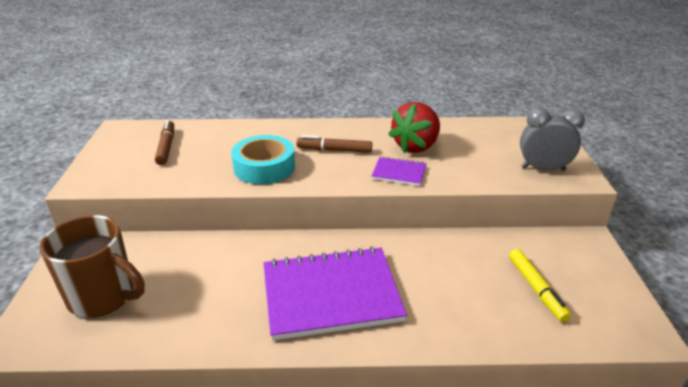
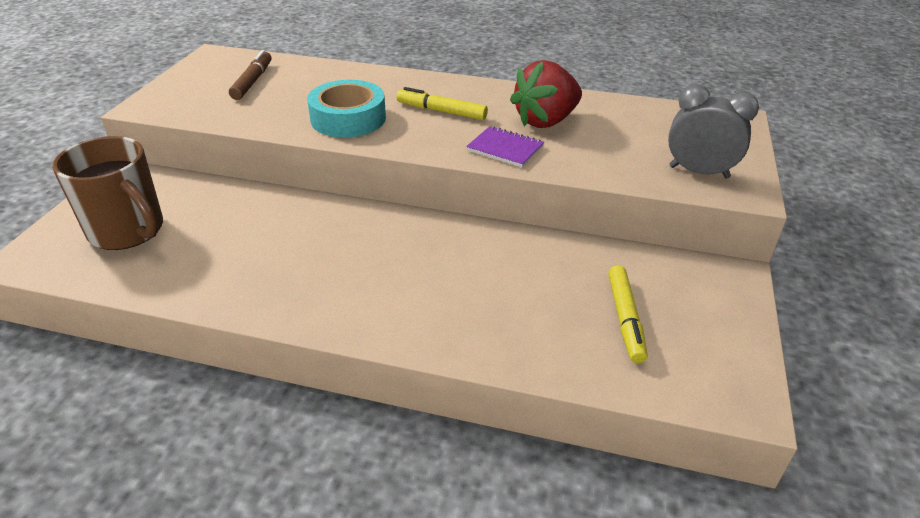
camera: 15 degrees right, 5 degrees up
(331, 295) = (369, 276): purple notebook -> none
(334, 150) = (441, 111): brown marker -> yellow marker

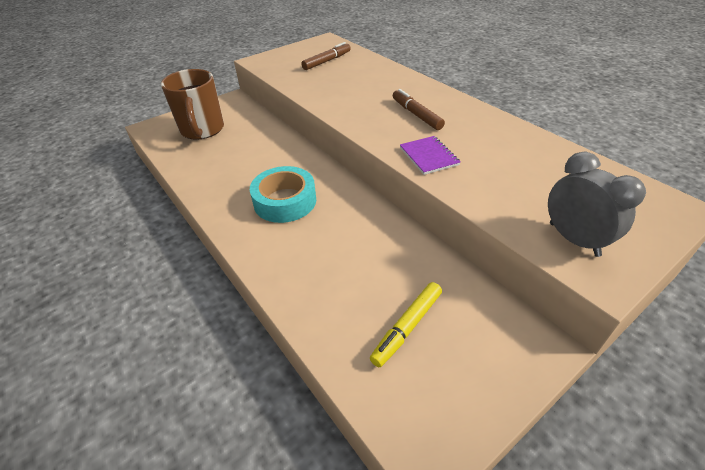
camera: 40 degrees right, 5 degrees up
(348, 118) = (351, 100): turquoise tape -> turquoise tape (285, 201)
(441, 111) = (416, 114): yellow marker -> brown marker
(546, 121) = (485, 147): red strawberry -> none

